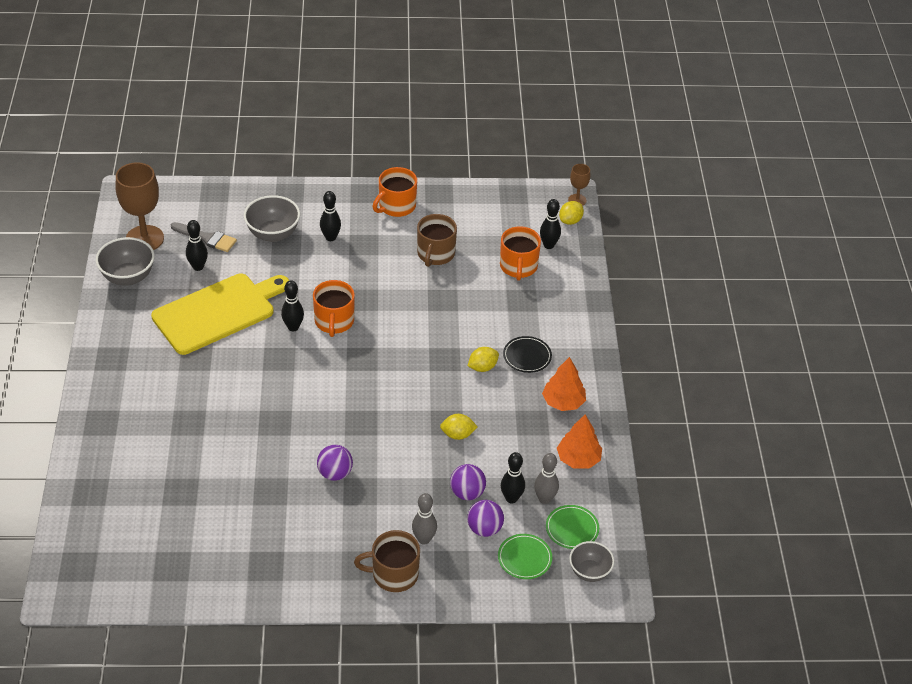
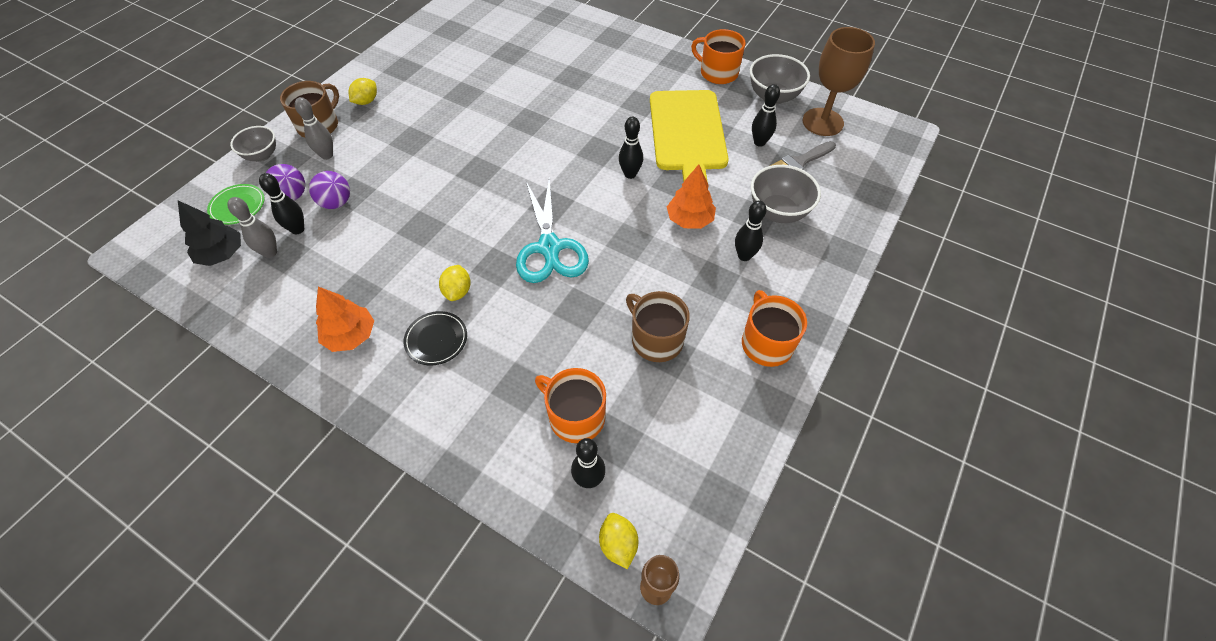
camera: 125 degrees right, 10 degrees up
(334, 321) = (615, 205): orange mug -> orange mug (717, 73)
(335, 473) = (442, 133): purple ball -> none
(404, 338) = (549, 247): none -> turquoise scissors
(457, 434) = (400, 228): yellow lemon -> yellow lemon (366, 101)
(572, 529) = (222, 254): green plate -> black tree
(578, 459) = (278, 305): orange tree -> orange tree (689, 219)
(589, 572) = (174, 241): grey bowl -> grey bowl (262, 155)

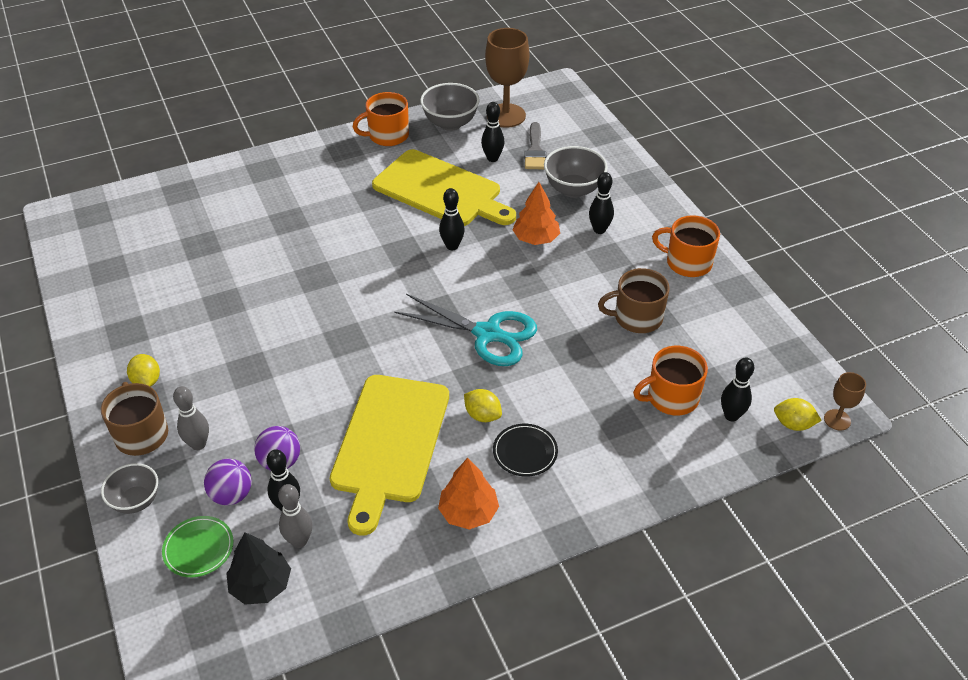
camera: 55 degrees left, 10 degrees down
(391, 251) = (389, 443): none -> yellow cutting board

